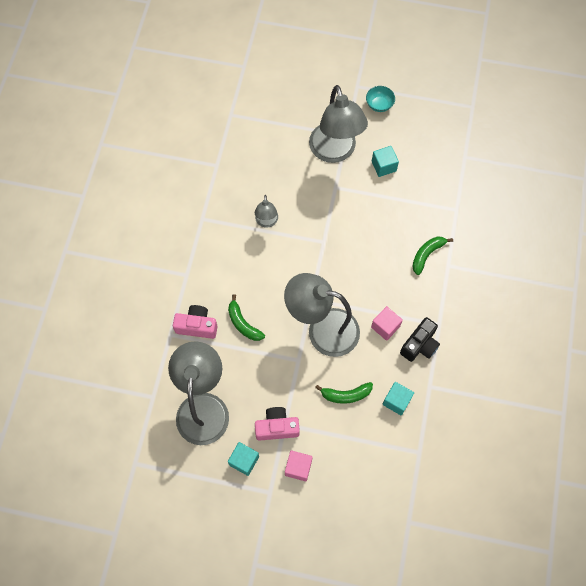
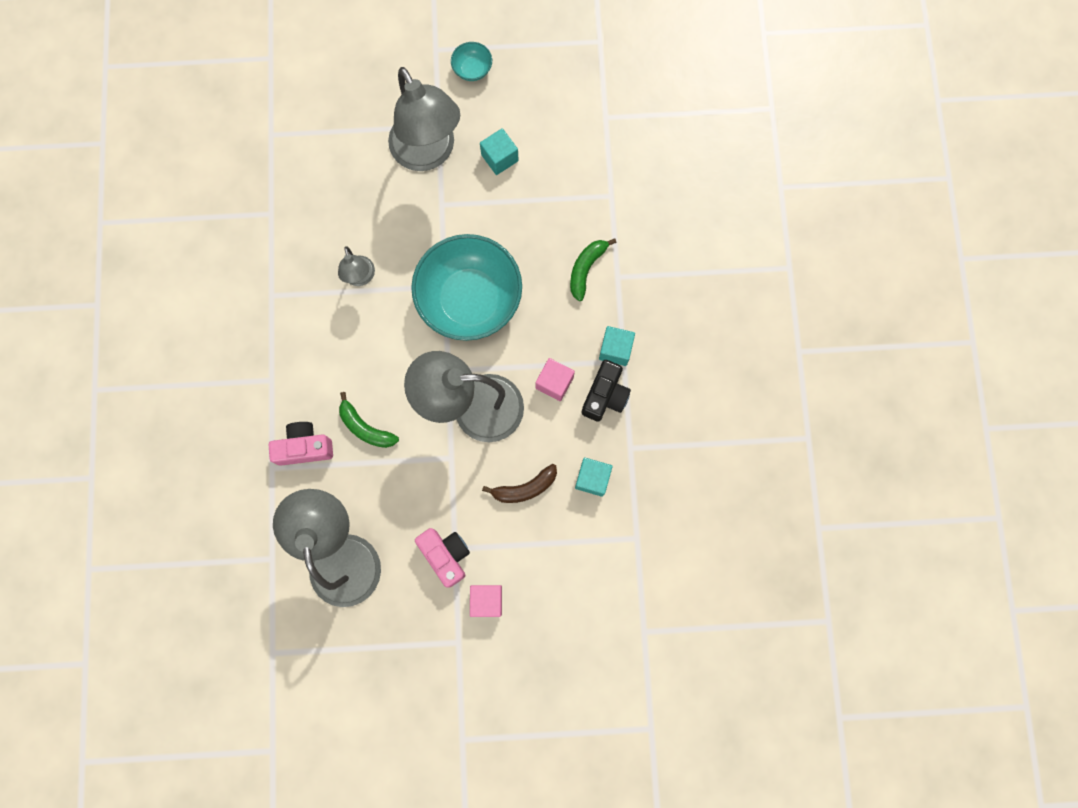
camera: 15 degrees left, 10 degrees up
(244, 460) = (414, 610): turquoise cube -> turquoise cube (615, 349)
(277, 427) = (446, 555): pink camera -> pink camera turned 75 degrees clockwise
(339, 255) = (470, 299): none -> turquoise bowl
(346, 395) = (525, 488): green banana -> brown banana

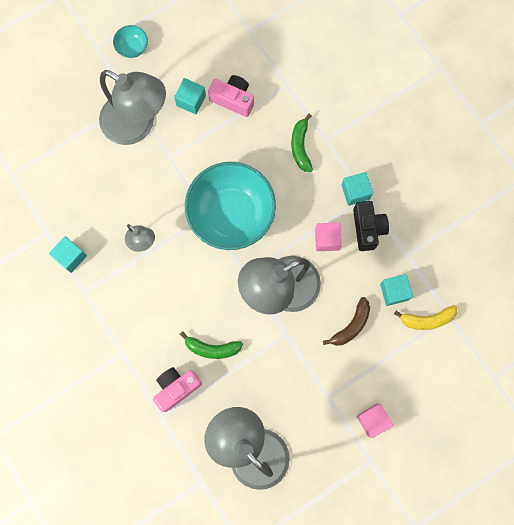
camera: 30 degrees left, 0 degrees up
(279, 251) = (71, 257): none -> turquoise cube
(446, 555) = (324, 405): pink camera -> pink camera (233, 99)
(610, 528) = (427, 319): none -> yellow banana

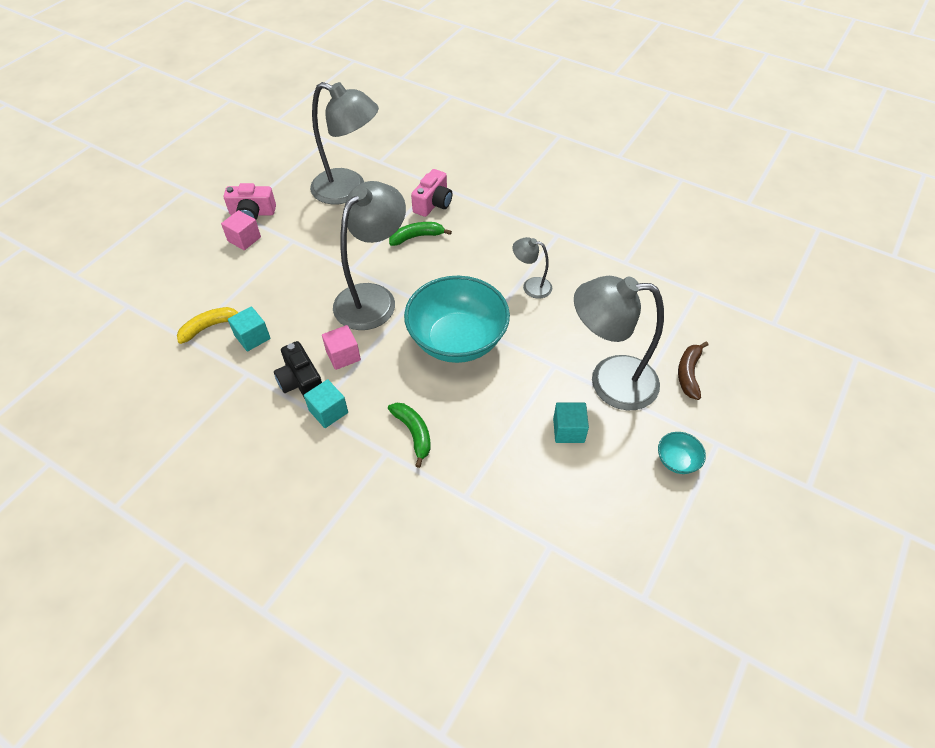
camera: 155 degrees right, 25 degrees down
(71, 257) = (589, 253): turquoise cube -> none
(233, 99) = (521, 452): pink camera -> pink camera (252, 213)
(351, 325) = (289, 296): brown banana -> brown banana (689, 373)

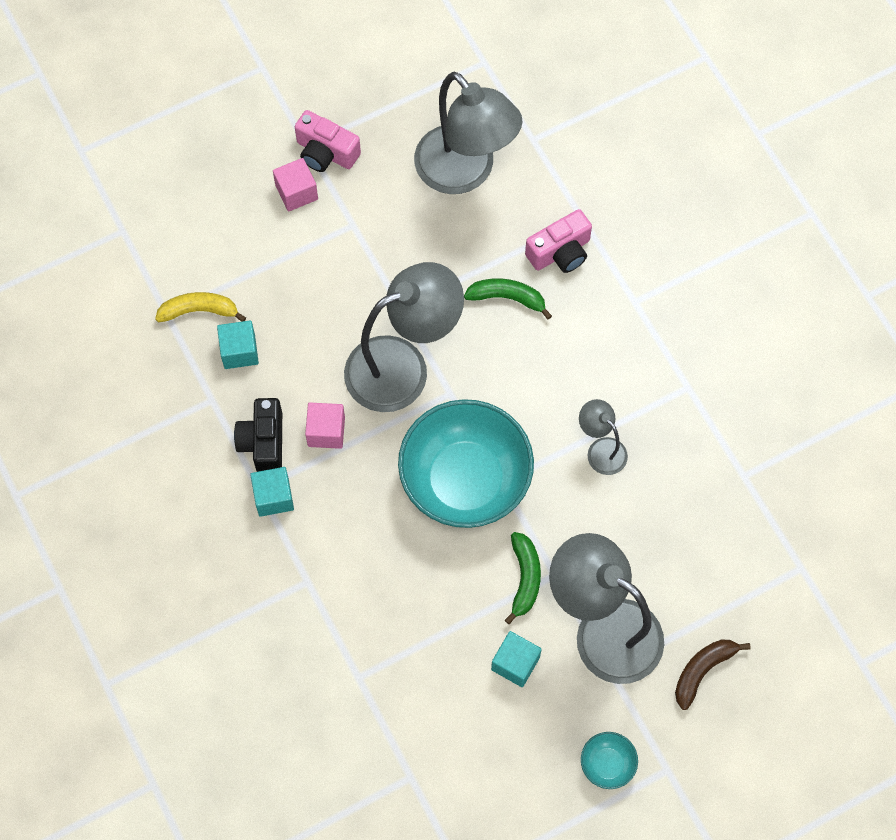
camera: 30 degrees right, 15 degrees up
(413, 433) = (348, 574): green banana -> green banana (524, 578)

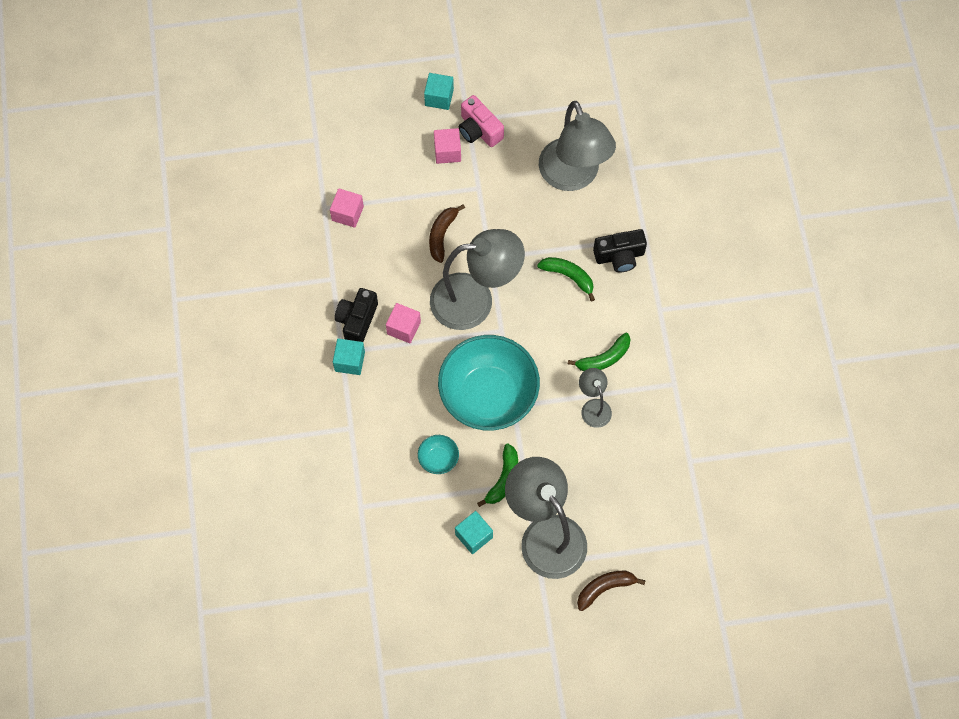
camera: 20 degrees right, 0 degrees up
(199, 311) = (347, 213): yellow banana -> pink cube
(239, 351) = (365, 251): turquoise cube -> turquoise cube (439, 97)
(329, 299) = (442, 235): none -> brown banana
(560, 252) = (619, 256): pink camera -> black camera
(590, 385) = (604, 358): none -> green banana
(607, 764) = (511, 629): turquoise bowl -> turquoise bowl (438, 459)

